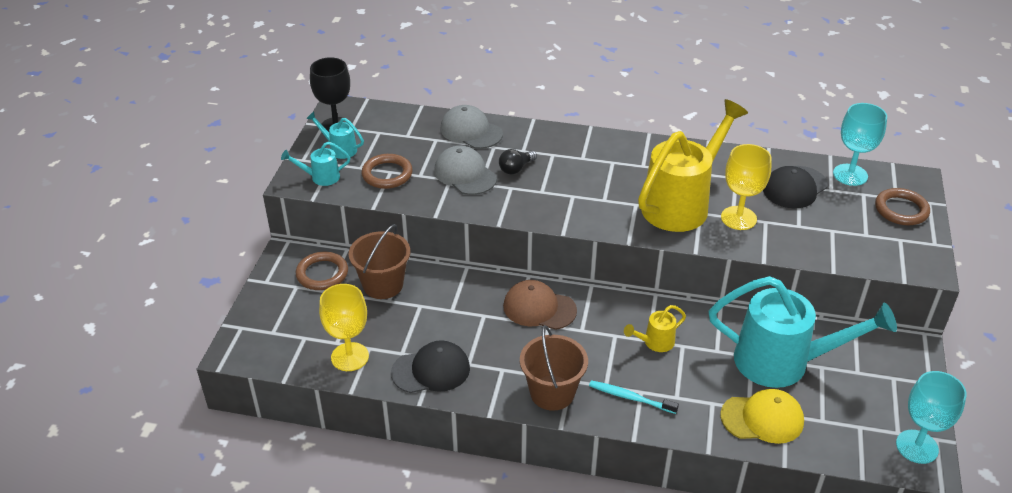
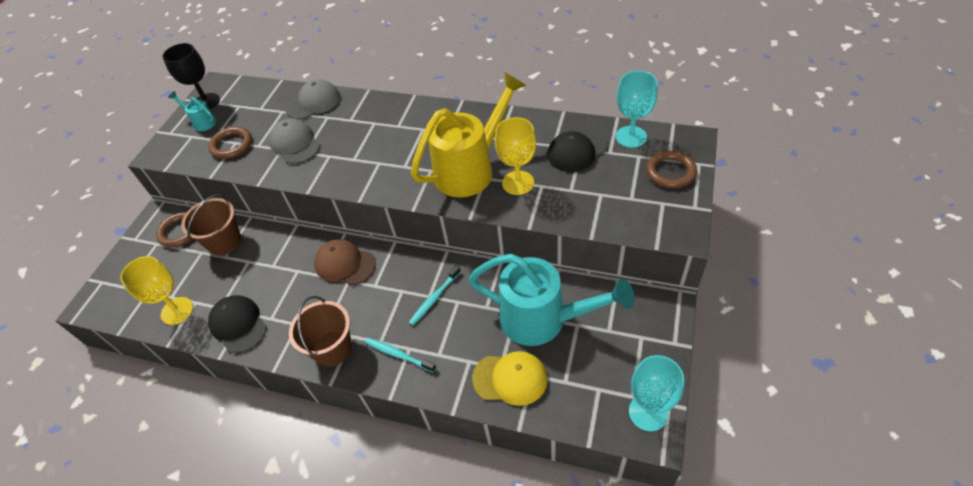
camera: 10 degrees right, 10 degrees up
(321, 177) = (178, 149): turquoise watering can -> none
(431, 370) = (238, 325): black cap -> black cap turned 120 degrees counterclockwise
(471, 131) = (313, 103): grey cap -> grey cap turned 105 degrees clockwise
(516, 168) = (339, 137): black light bulb -> none
(655, 342) = (434, 298): yellow watering can -> turquoise toothbrush

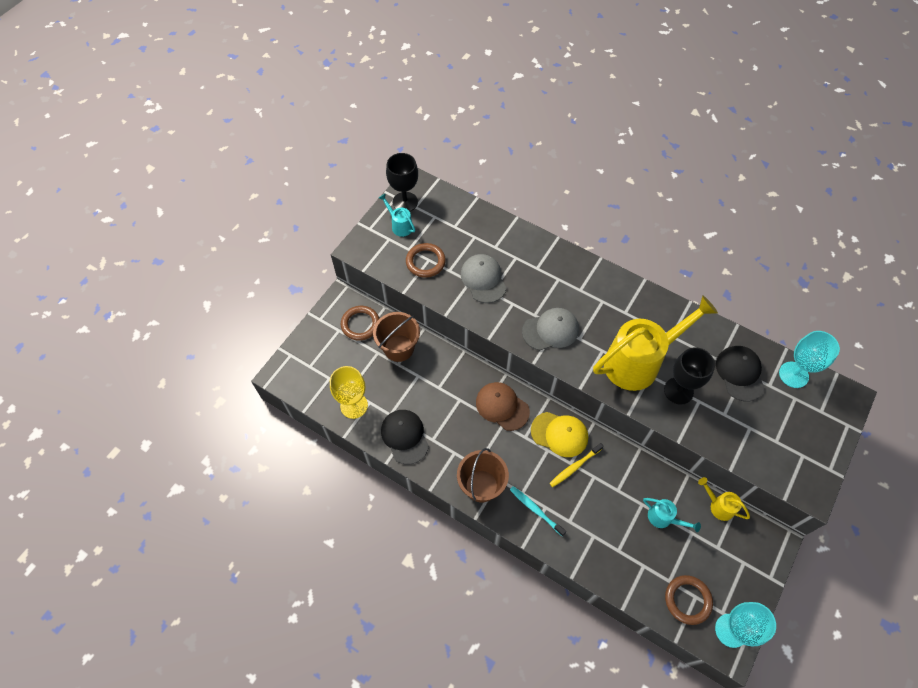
camera: 10 degrees right, 10 degrees up
(313, 103) = (504, 236): grey cap -> grey cap (550, 330)
(434, 298) = (574, 467): turquoise toothbrush -> yellow toothbrush
(510, 378) = (624, 563): yellow cap -> yellow cap (559, 434)
(518, 183) = (678, 391): yellow goblet -> black goblet
(542, 320) = (663, 518): turquoise watering can -> turquoise watering can, size x0.43
(577, 151) = (740, 373): black cap -> black cap turned 105 degrees clockwise
(598, 289) = (718, 506): none -> yellow watering can
(670, 172) = (819, 425): brown ring -> brown ring (687, 600)

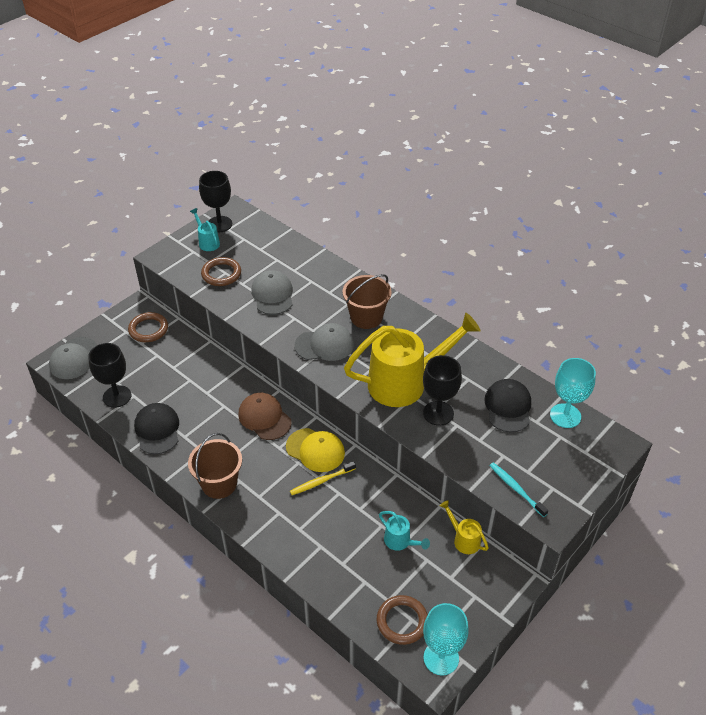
camera: 10 degrees right, 15 degrees down
(297, 369) = (74, 358): none -> grey cap
(354, 405) = (117, 396): yellow goblet -> black goblet
(399, 348) = (179, 354): brown bucket -> brown bucket (366, 317)
(535, 510) = (267, 513): turquoise toothbrush -> turquoise toothbrush (516, 489)

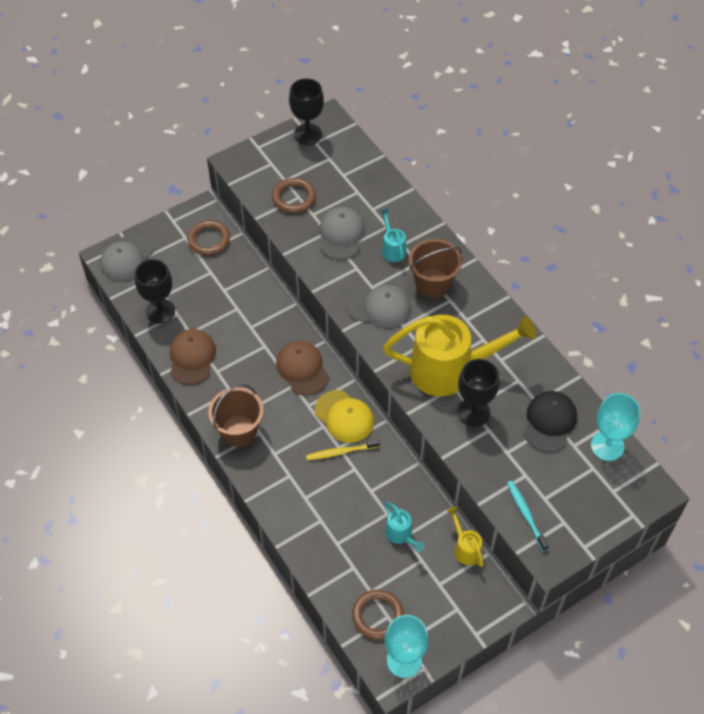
camera: 15 degrees right, 10 degrees up
(157, 430) = (192, 358): black cap -> brown cap
(207, 242) = (289, 155): turquoise watering can -> turquoise watering can (392, 249)

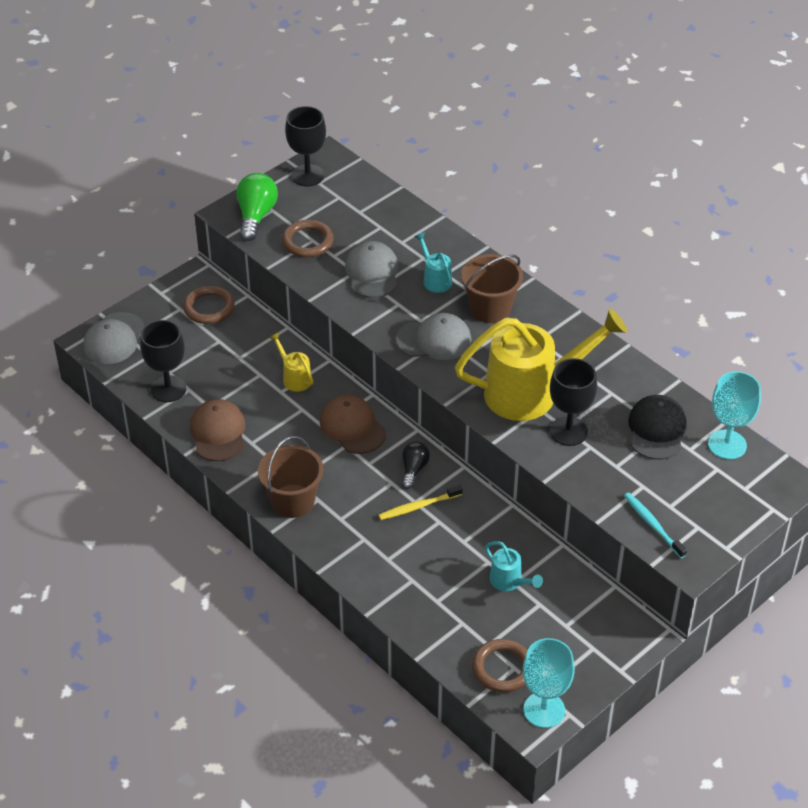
camera: 10 degrees left, 10 degrees down
(256, 167) = (256, 216): none -> green light bulb
(344, 416) = (413, 469): yellow cap -> black light bulb
(465, 548) = (587, 584): yellow watering can -> yellow watering can (294, 378)

